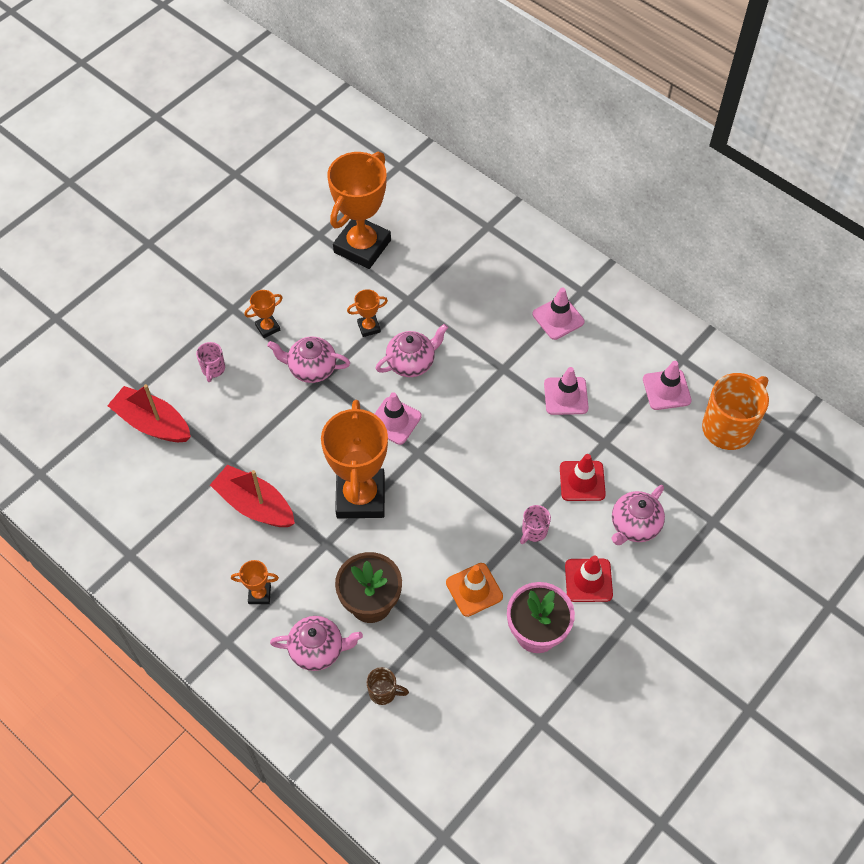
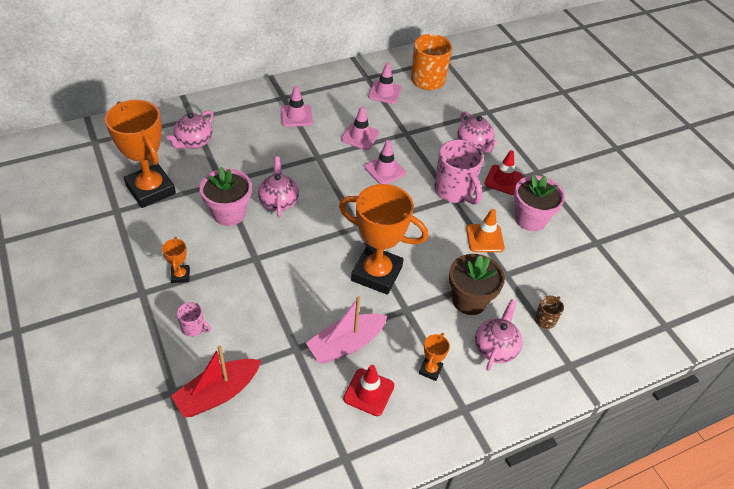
camera: 70 degrees left, 10 degrees down
(255, 505) = (346, 344): red boat -> pink boat
(311, 369) = (241, 261): pink teapot -> pink teapot (194, 142)
(369, 327) = (229, 213): orange trophy -> pink flower pot
(394, 421) = (323, 229): pink traffic cone -> pink traffic cone (385, 170)
(533, 532) = (455, 191): pink mug -> pink mug, size x2.10
(582, 481) = (429, 154): red traffic cone -> red traffic cone (368, 392)

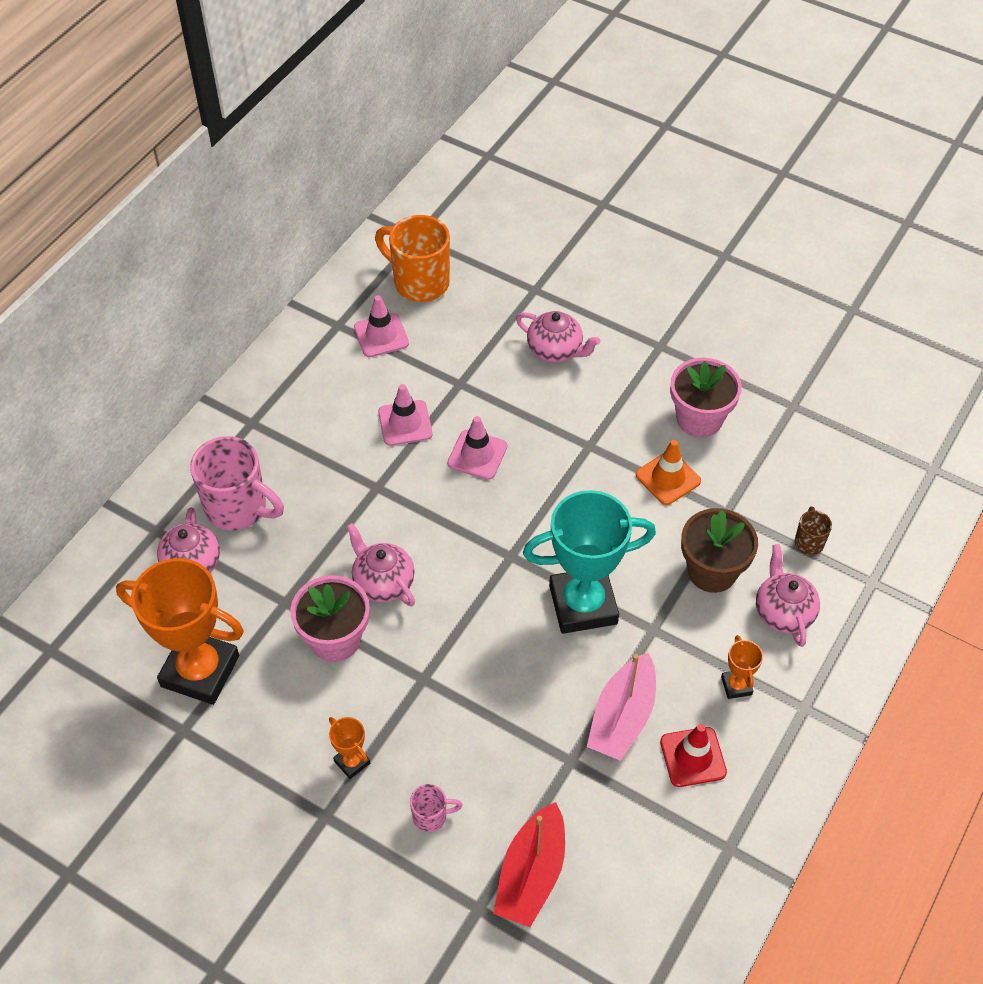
camera: 30 degrees left, 5 degrees up
(296, 116) = (295, 441): pink traffic cone -> none
(376, 273) = (583, 605): orange trophy -> turquoise trophy
(455, 191) = (585, 434): pink mug -> pink mug (238, 508)
(503, 180) = (628, 382): red traffic cone -> none

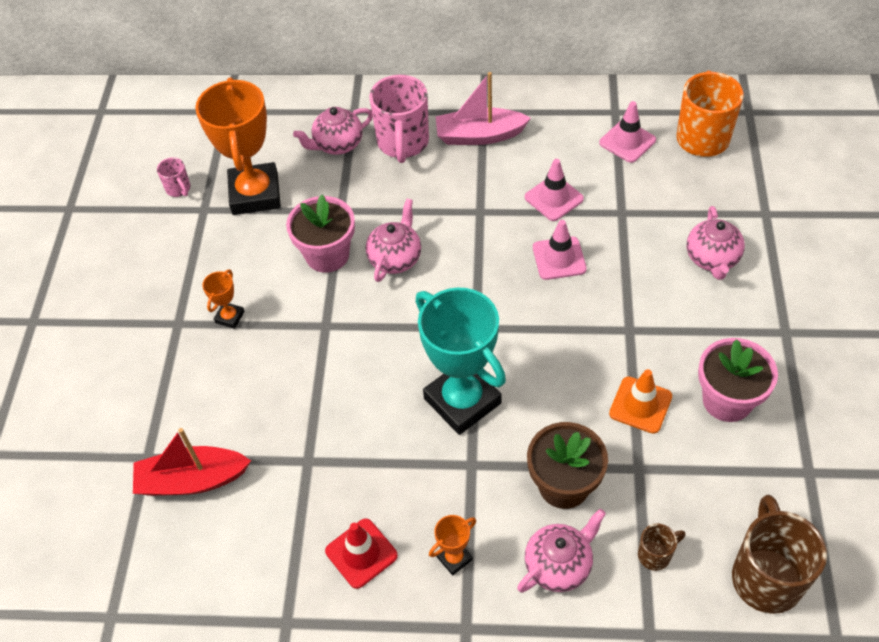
camera: 65 degrees right, 0 degrees up
(431, 816) = (209, 389): pink mug -> pink mug (179, 189)
(622, 717) = (369, 480): pink boat -> pink boat (479, 135)
(863, 482) = (765, 576): none -> brown mug

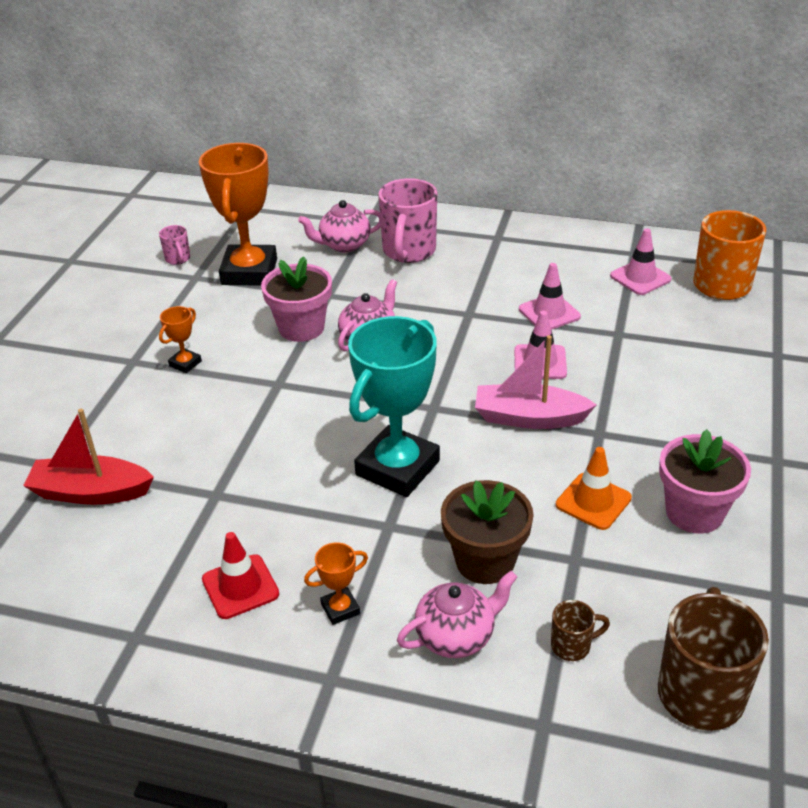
camera: 10 degrees right, 15 degrees down
(462, 401) = (397, 468): turquoise trophy -> turquoise trophy turned 60 degrees clockwise
(479, 135) = (487, 255): pink boat -> pink boat (529, 418)
(712, 259) = (708, 385): pink teapot -> none

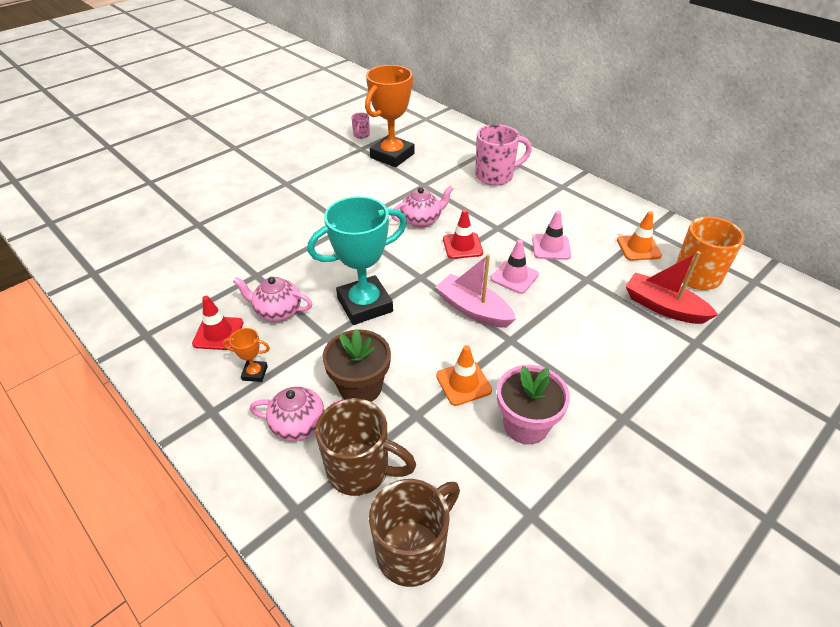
camera: 30 degrees right, 5 degrees up
(91, 492) = (200, 246): red boat -> red boat (663, 307)
(185, 363) = (310, 195): orange trophy -> none
(301, 328) = (390, 198): pink flower pot -> none
(344, 245) = (460, 158): pink teapot -> pink teapot (277, 311)
(408, 252) = (496, 176): pink mug -> pink mug turned 150 degrees counterclockwise
(448, 351) = (462, 246): none -> red traffic cone
(572, 646) = (361, 470): brown mug -> brown mug, size x2.10
(640, 278) = (638, 248): pink traffic cone -> orange traffic cone

